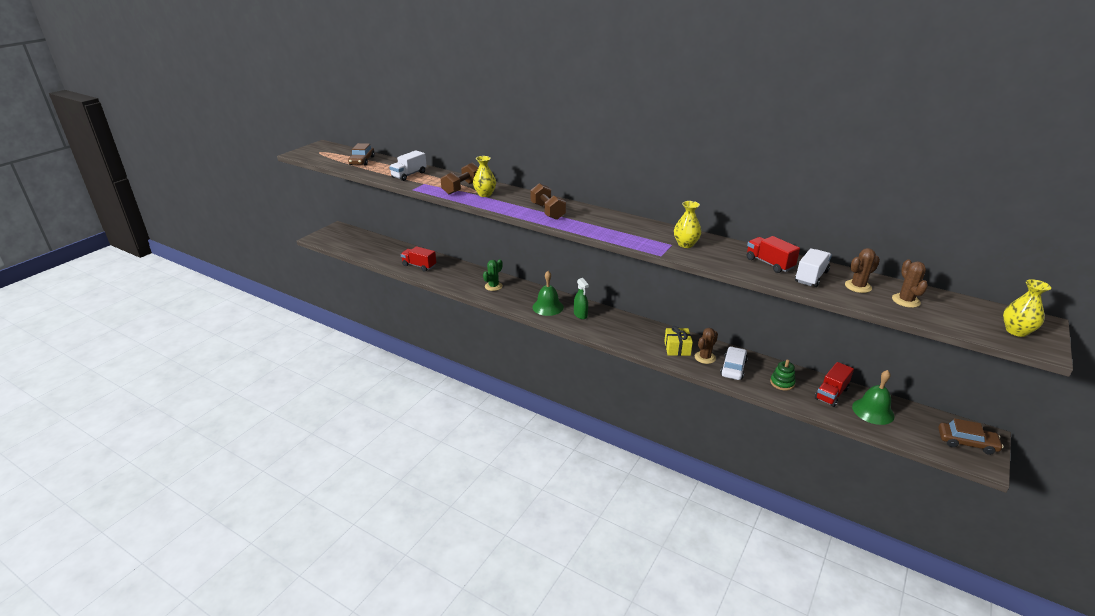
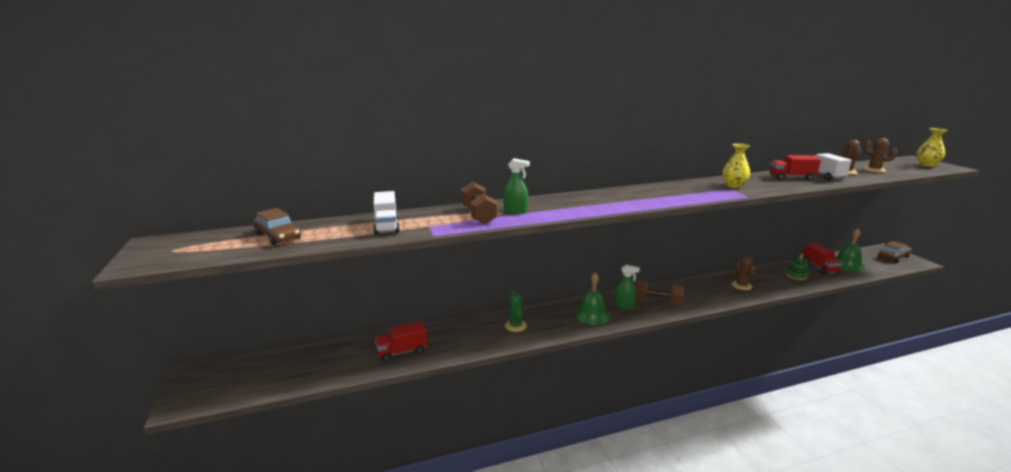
camera: 50 degrees left, 10 degrees down
(485, 194) = (515, 211): yellow vase -> green spray bottle
(547, 211) = (602, 202): brown dumbbell -> brown dumbbell (656, 302)
(677, 348) = (719, 290): yellow gift -> none
(733, 368) = (764, 282): white car -> none

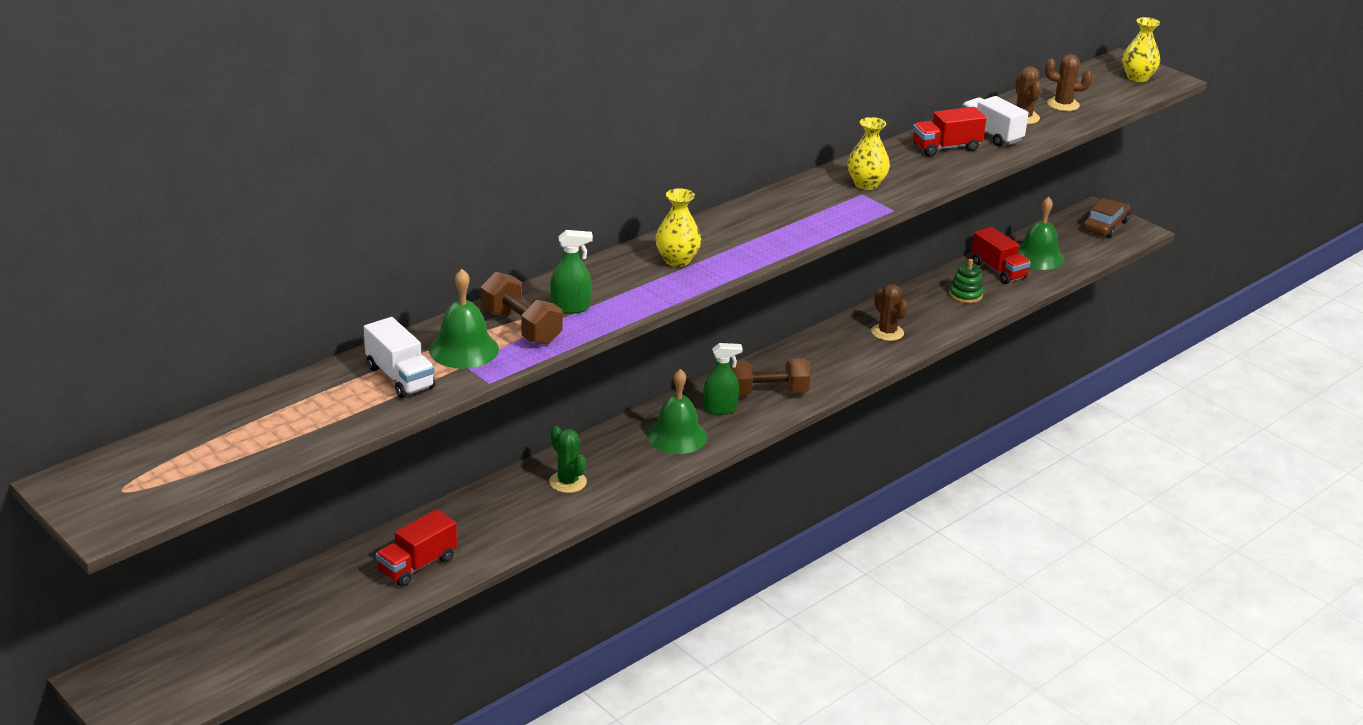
camera: 25 degrees left, 10 degrees up
(278, 236) = (252, 430): brown car -> none
(436, 220) = (464, 349): none -> green bell
(596, 201) = (677, 260): none -> yellow vase

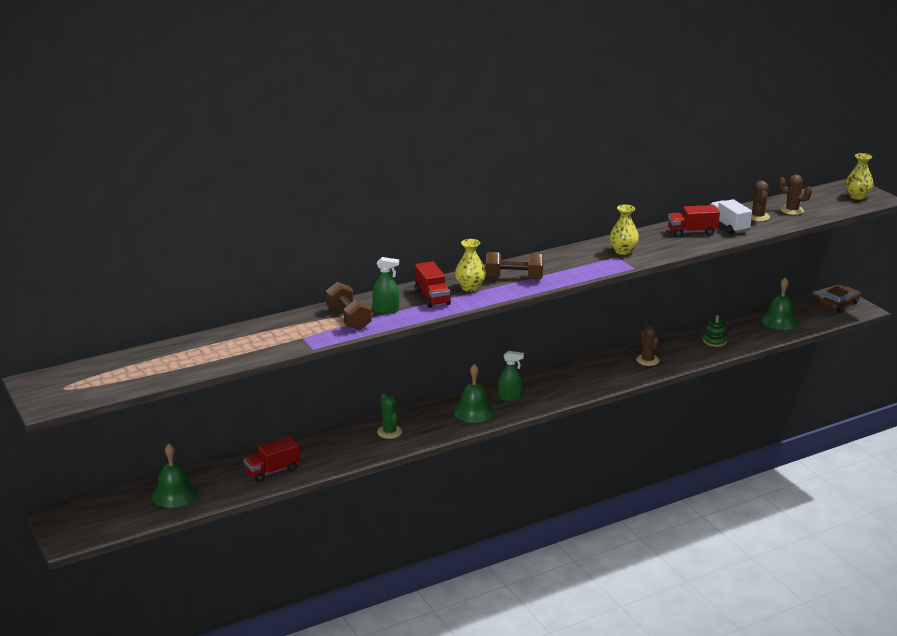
camera: 15 degrees right, 5 degrees down
(400, 377) = (258, 341): white truck -> none
(464, 349) = (306, 328): green bell -> green bell (174, 494)
(767, 392) = (547, 390): brown dumbbell -> brown dumbbell (514, 278)
(998, 270) = (746, 327): red truck -> red truck (432, 297)

